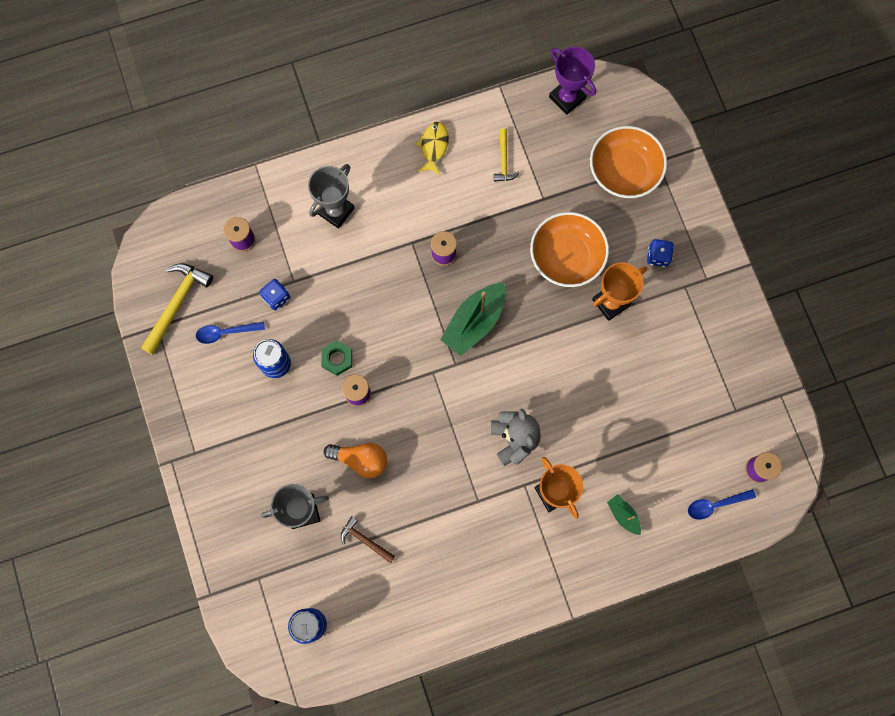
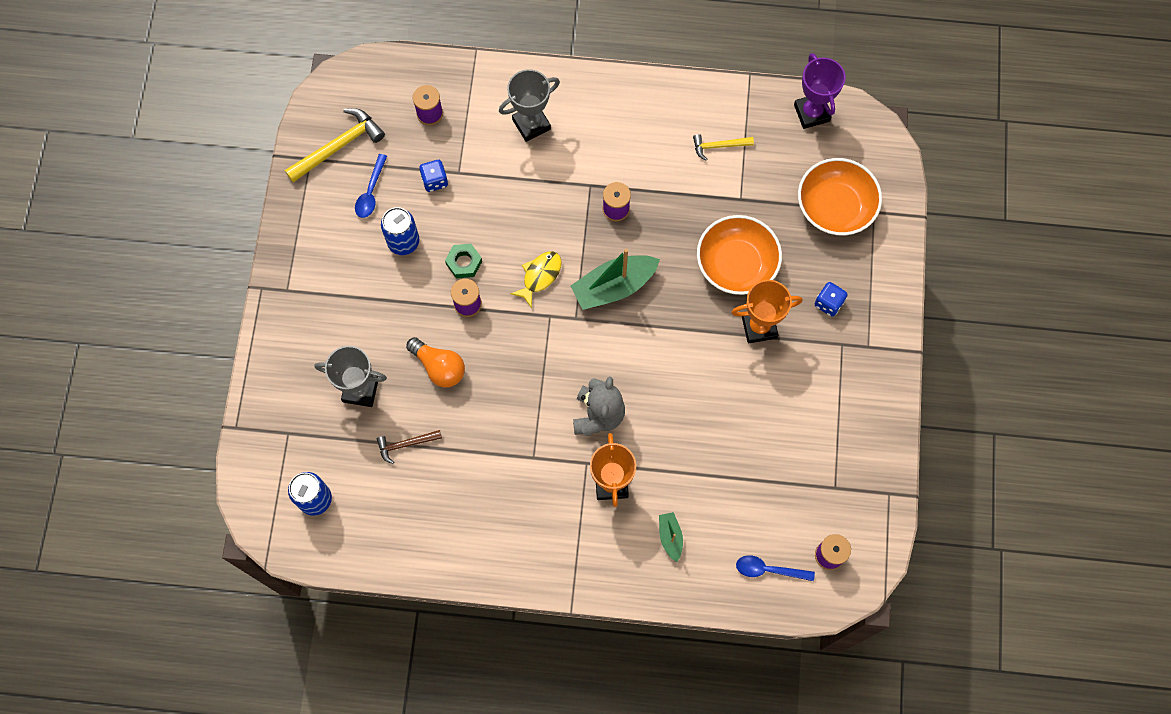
camera: 25 degrees right, 5 degrees down
(225, 332) = (371, 192): blue spoon -> blue spoon turned 90 degrees counterclockwise
(365, 540) = (406, 444): brown hammer -> brown hammer turned 75 degrees counterclockwise
(433, 147) = (656, 104): yellow fish -> yellow fish (540, 276)
(504, 160) = (719, 146): yellow hammer -> yellow hammer turned 60 degrees clockwise

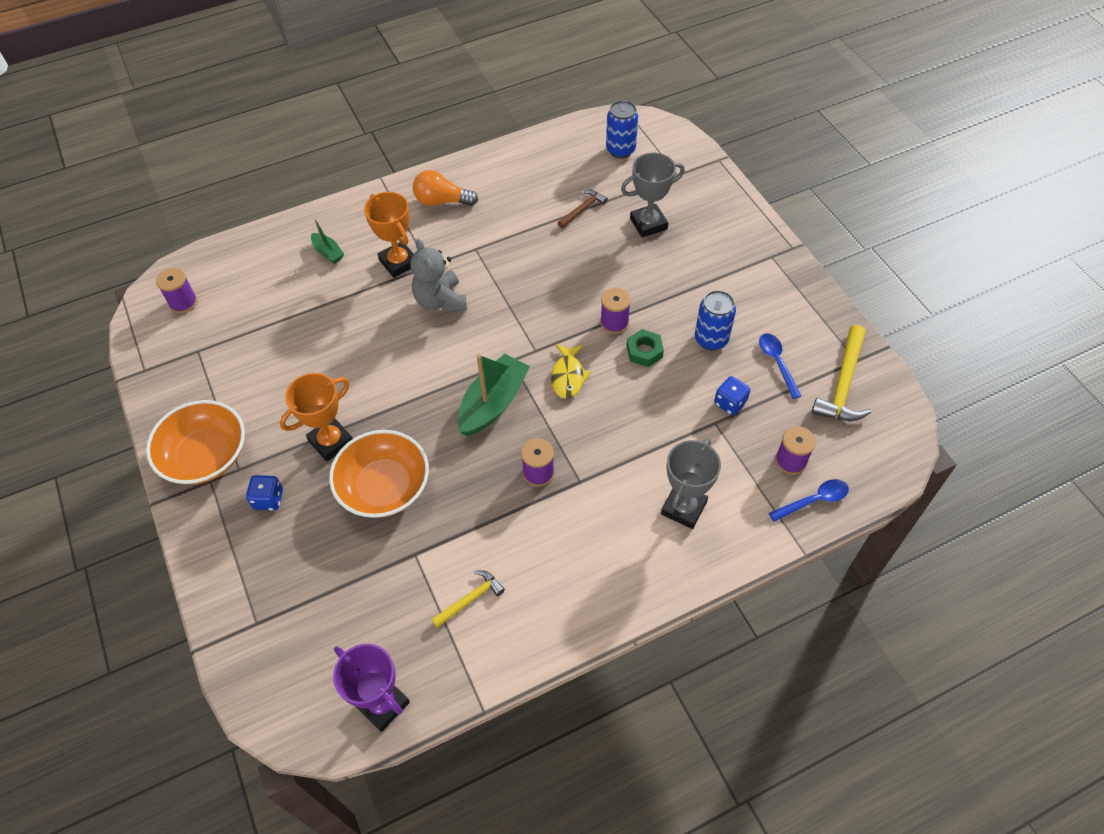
camera: 150 degrees right, 15 degrees down
(439, 367) = (599, 268): orange light bulb -> orange light bulb (442, 201)
(768, 570) = (233, 270): blue spoon -> blue spoon (814, 500)
(835, 206) = (304, 604): orange bowl -> orange bowl (205, 455)

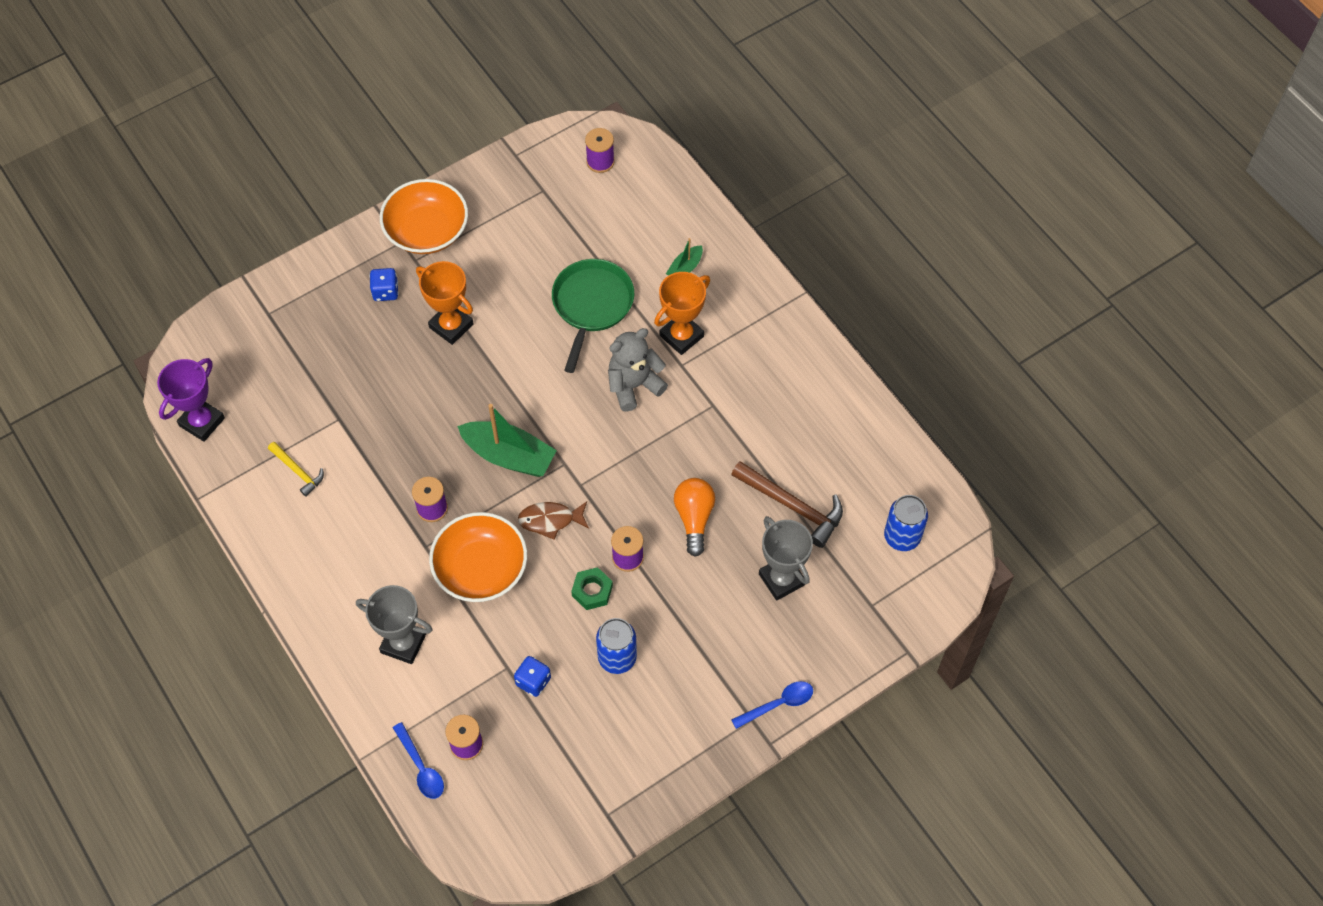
camera: 80 degrees right, 5 degrees up
(344, 324) = (591, 305): none -> green pan
(384, 486) = (406, 380): orange bowl -> orange bowl (481, 568)
(442, 201) = (779, 360): orange light bulb -> orange light bulb (694, 518)
(568, 376) = (550, 520): yellow fish -> brown fish
(583, 209) = (792, 506): brown hammer -> brown hammer, size x1.73
(777, 362) = (593, 728): blue spoon -> blue spoon (778, 704)
(843, 384) = (571, 799): yellow hammer -> none

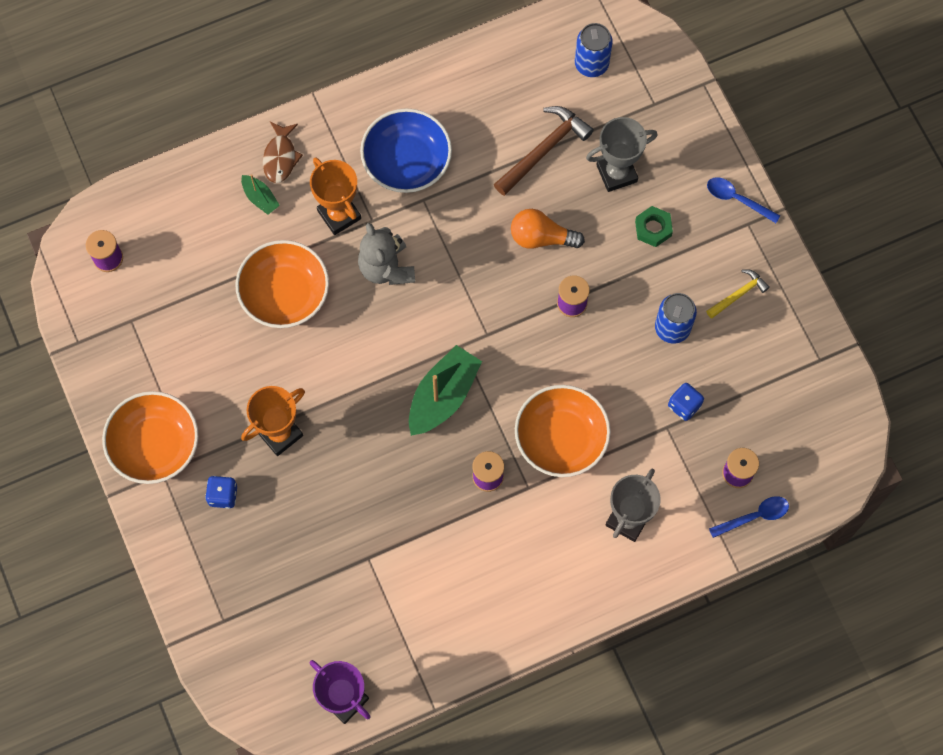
camera: 80 degrees left, 10 degrees up
(298, 471) = (422, 604): yellow hammer -> yellow hammer (738, 294)
(550, 520) = (520, 367): brown fish -> brown fish (280, 157)
(591, 305) = (285, 293): green pan -> orange bowl
(592, 591) = (601, 340): green nut -> green nut (653, 228)
(751, 384) = (407, 161): none -> blue bowl
(778, 704) = (737, 199): blue spoon -> blue spoon turned 45 degrees counterclockwise

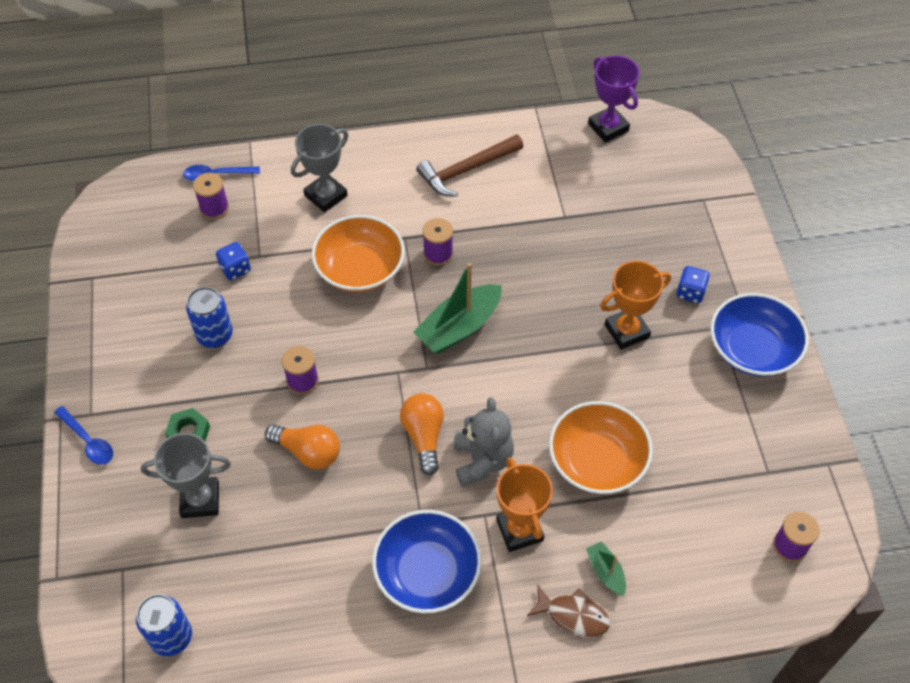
camera: 165 degrees left, 15 degrees down
(155, 445) = (752, 349): orange bowl -> blue bowl
(280, 157) = (573, 615): brown fish -> brown fish turned 90 degrees clockwise
(444, 277) = (424, 436): none -> orange light bulb
(544, 150) = (268, 546): brown hammer -> brown hammer (466, 170)
(738, 294) = (136, 350): yellow hammer -> none

